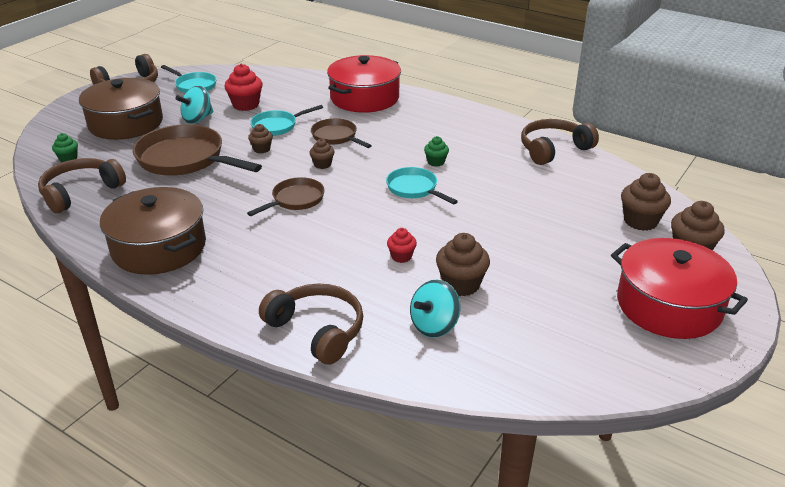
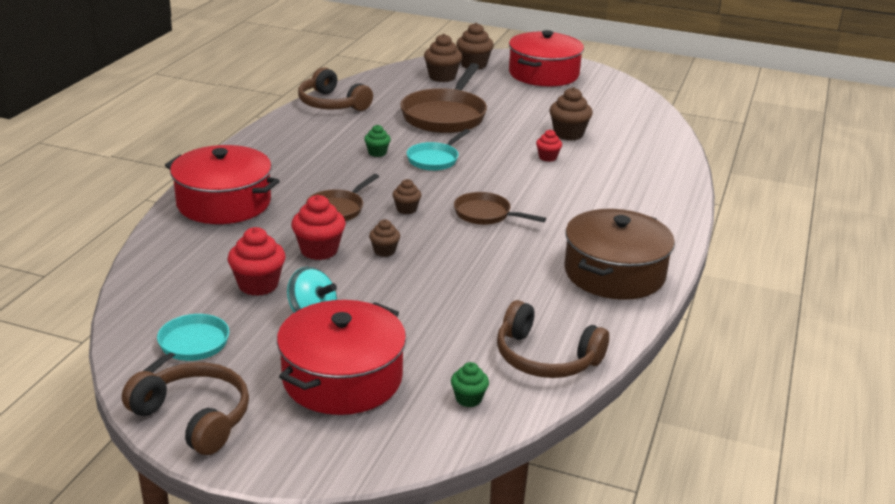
camera: 105 degrees left, 5 degrees down
(126, 123) = (342, 378): brown pot -> red pot
(186, 159) = (430, 299): brown pan -> brown pan (445, 115)
(277, 126) = (319, 250): turquoise pan -> red cupcake
(317, 330) = (663, 180): brown headphones -> none
(434, 326) = (623, 141): turquoise spinning top -> none

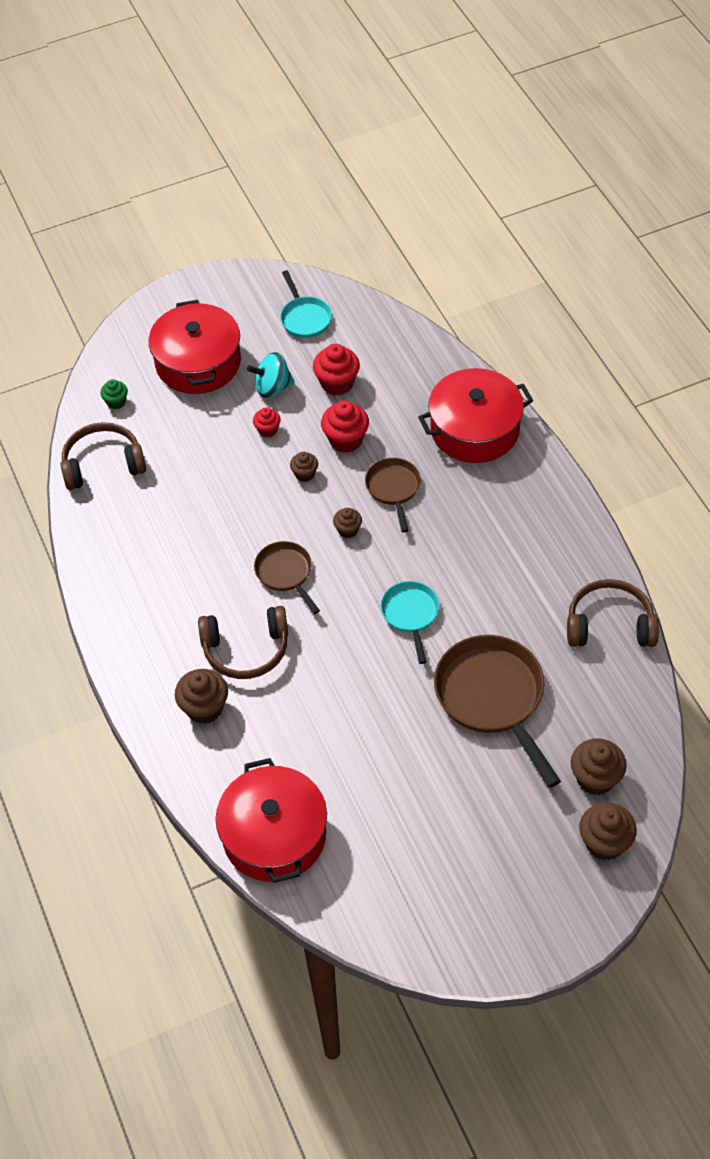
camera: 140 degrees right, 25 degrees up
(194, 417) = (238, 288): brown headphones -> brown headphones (246, 649)
(377, 153) = (465, 583): green cupcake -> none
(486, 214) = (286, 574): brown pan -> brown pan turned 105 degrees counterclockwise
(543, 74) = (513, 892): red pot -> red pot (274, 835)
(547, 157) = (327, 703): red cupcake -> red cupcake (267, 430)
(568, 134) = (352, 767): brown cupcake -> brown cupcake (204, 708)
(614, 273) = (130, 581): brown pot -> none

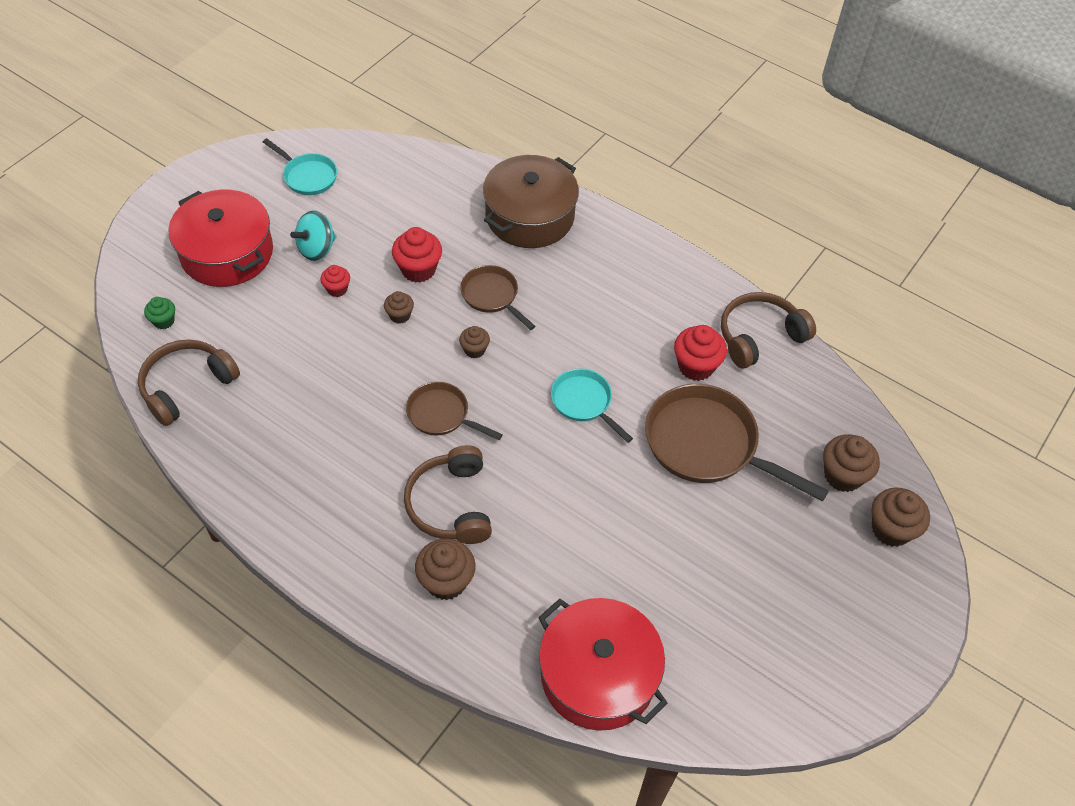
camera: 35 degrees left, 0 degrees up
(246, 649) = (450, 504): brown headphones -> brown headphones turned 120 degrees clockwise
(337, 383) = (377, 223): red cupcake -> red cupcake (696, 366)
(475, 429) = (530, 216): red pot -> brown pot

